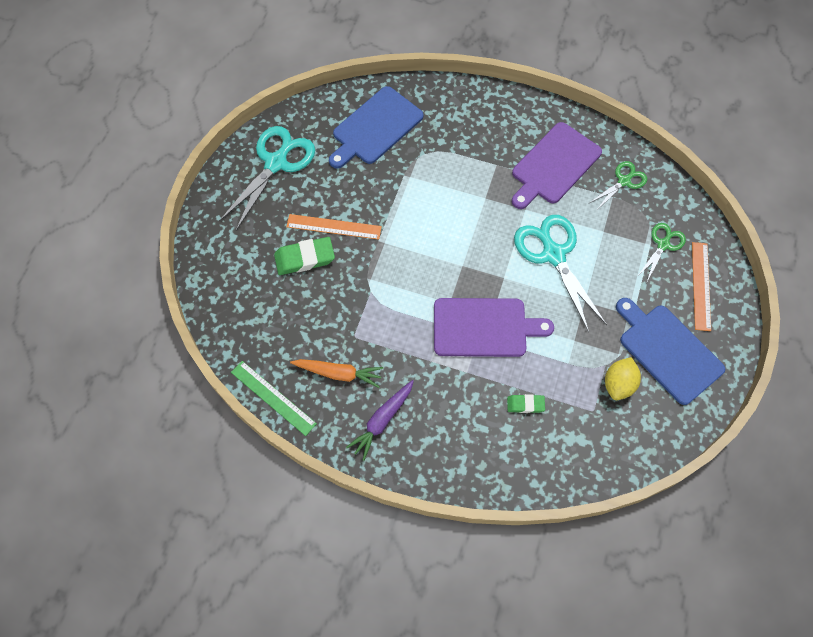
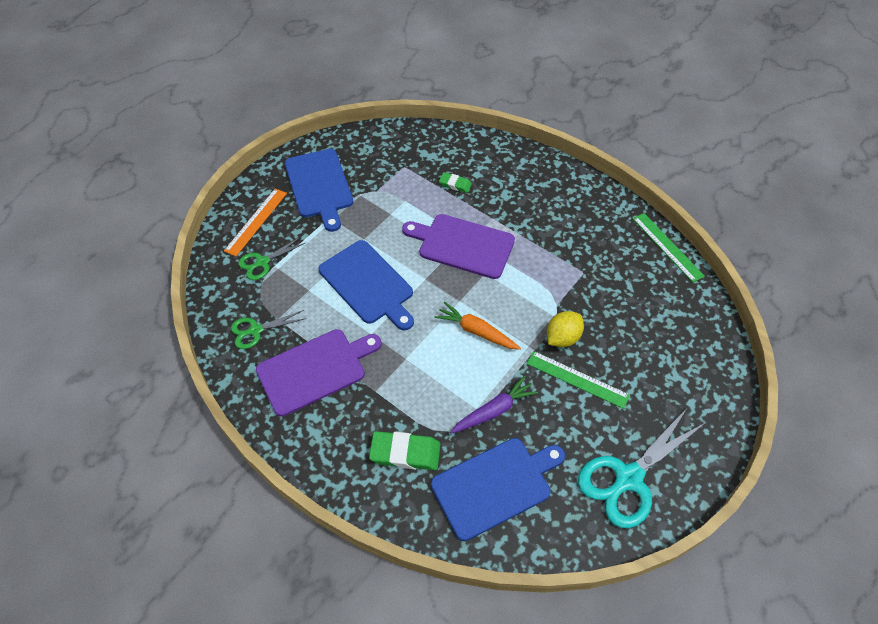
camera: 160 degrees left, 10 degrees down
(304, 258) = (615, 356): green eraser -> green eraser (405, 453)
(334, 226) = (577, 379): orange ruler -> green ruler
(339, 373) = (604, 248): orange carrot -> orange carrot (476, 331)
(382, 421) = (576, 205): purple carrot -> purple carrot (494, 410)
(553, 254) = (368, 284): turquoise scissors -> blue cutting board
(618, 384) = (373, 177): yellow lemon -> yellow lemon (562, 337)

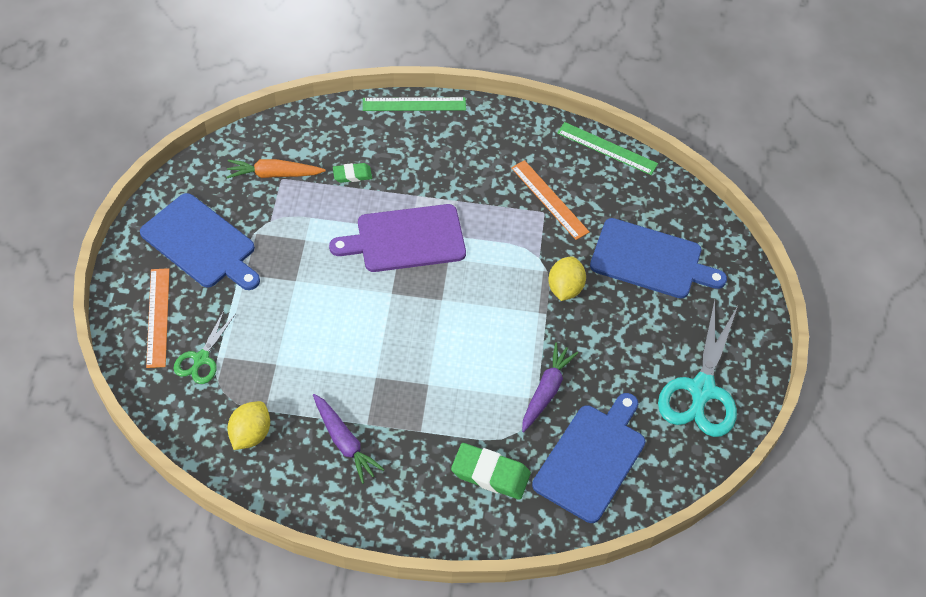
camera: 35 degrees left, 0 degrees up
(256, 330) = (250, 434): green scissors -> yellow lemon
(315, 370) = (344, 442): purple cutting board -> purple carrot
(368, 284) = (335, 327): blue cutting board -> blue cutting board (650, 260)
(405, 453) = (490, 474): green eraser -> green eraser turned 45 degrees clockwise
(476, 331) = (479, 322): orange carrot -> orange carrot (274, 174)
(577, 379) = (603, 322): green ruler -> green ruler (414, 104)
(594, 265) = (549, 199): none -> orange ruler

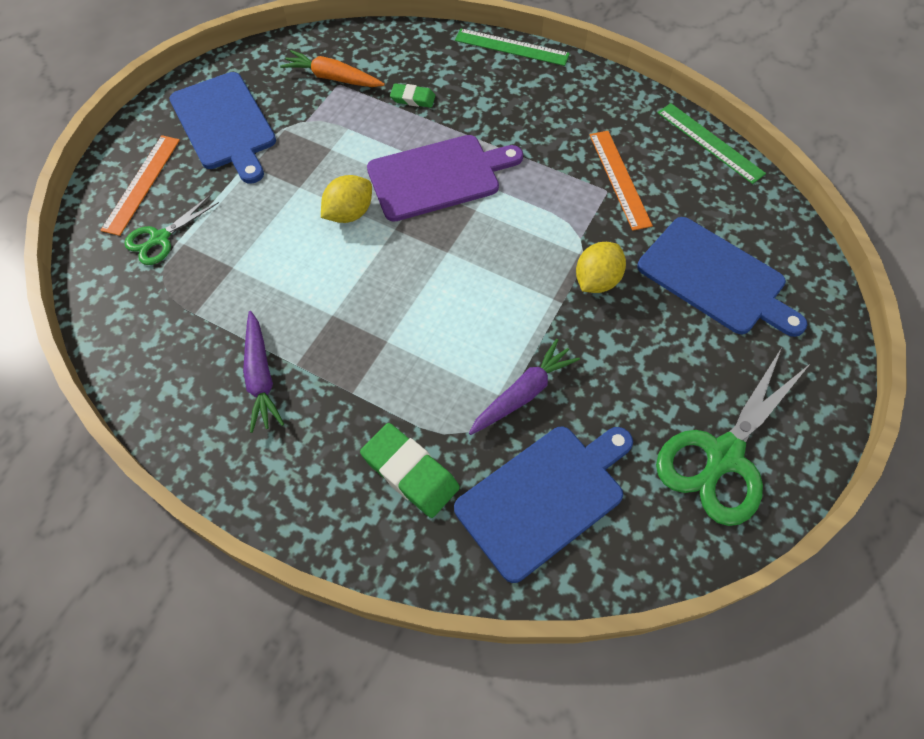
camera: 25 degrees right, 5 degrees up
(250, 434) = (165, 334): yellow lemon -> yellow lemon (349, 213)
(406, 239) = (438, 177): purple cutting board -> purple cutting board turned 150 degrees clockwise
(701, 390) = (723, 455): turquoise scissors -> green scissors

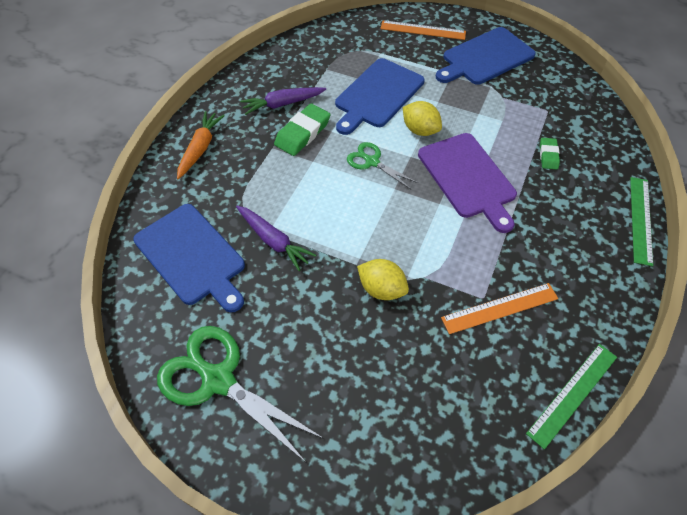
camera: 85 degrees right, 5 degrees down
(160, 238) = (381, 45): green scissors -> green scissors (372, 162)
(332, 78) = (552, 106): orange carrot -> orange carrot (200, 148)
(410, 472) = (214, 182): green eraser -> green eraser (302, 133)
(715, 278) = (397, 386): blue cutting board -> blue cutting board (377, 95)

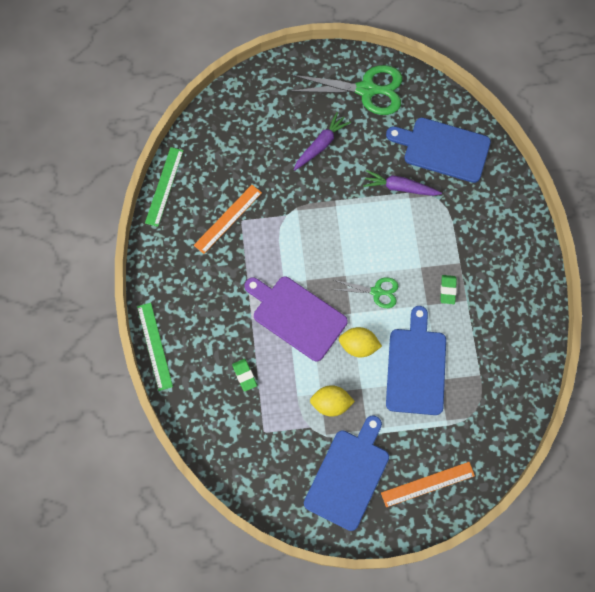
camera: 150 degrees right, 15 degrees up
(200, 148) = (511, 232): orange carrot -> none
(282, 104) = (486, 311): purple carrot -> purple carrot (321, 145)
(302, 133) = (448, 290): green eraser -> green eraser, size x0.58
(381, 289) = (308, 192): yellow lemon -> yellow lemon (331, 404)

